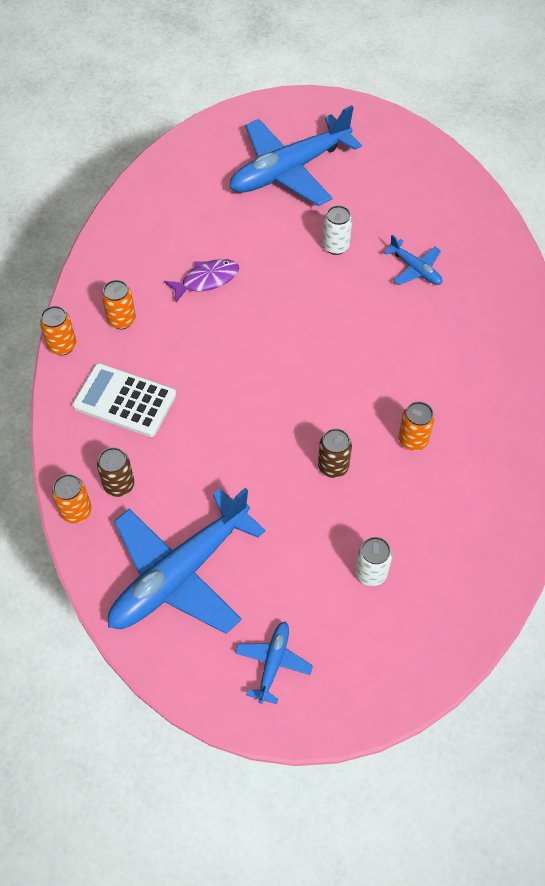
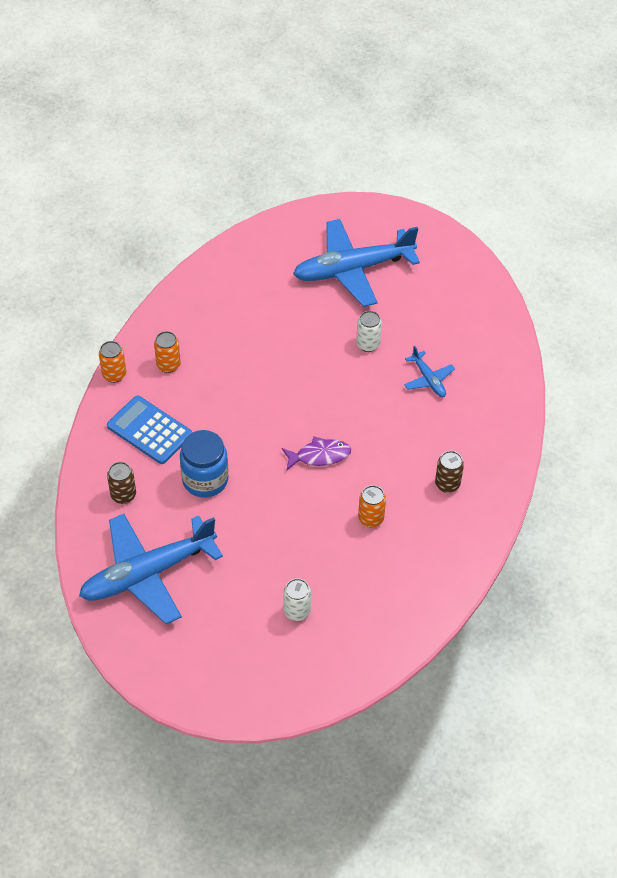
camera: 15 degrees right, 5 degrees down
(76, 511) = (84, 507): orange can -> none
(124, 401) = (149, 430): white calculator -> blue calculator
(206, 280) = (249, 348): purple fish -> purple fish (319, 456)
(209, 442) = (205, 480): none -> blue jar
(273, 663) = (196, 657): blue plane -> none
(333, 467) = (297, 523): brown can -> brown can (447, 484)

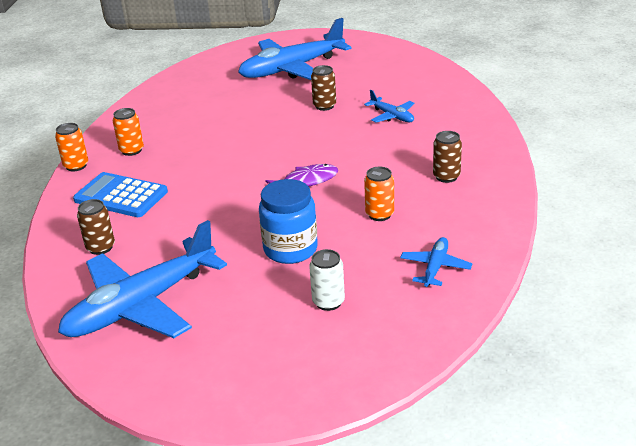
camera: 10 degrees left, 20 degrees down
(205, 480) = (190, 219): blue jar -> blue jar (290, 249)
(368, 344) = (324, 106): white can -> brown can
(395, 596) = (435, 267): none -> blue plane

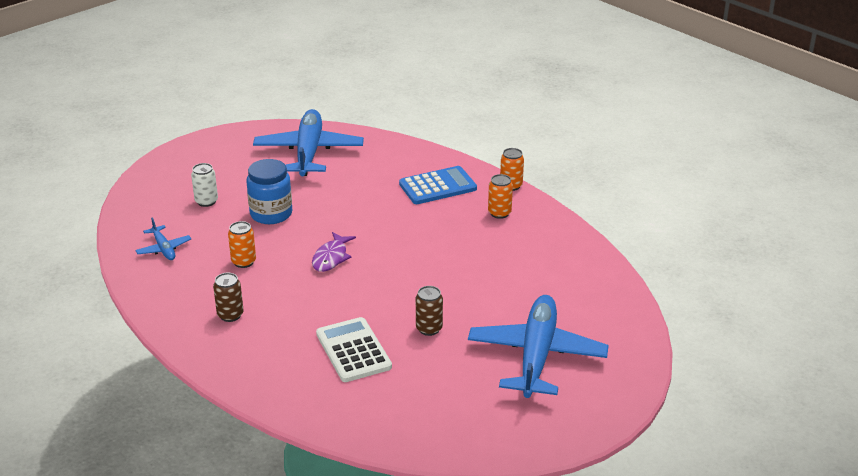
camera: 130 degrees right, 0 degrees up
(100, 247) = (387, 160): brown can -> none
(392, 116) = (353, 350): blue plane -> white calculator

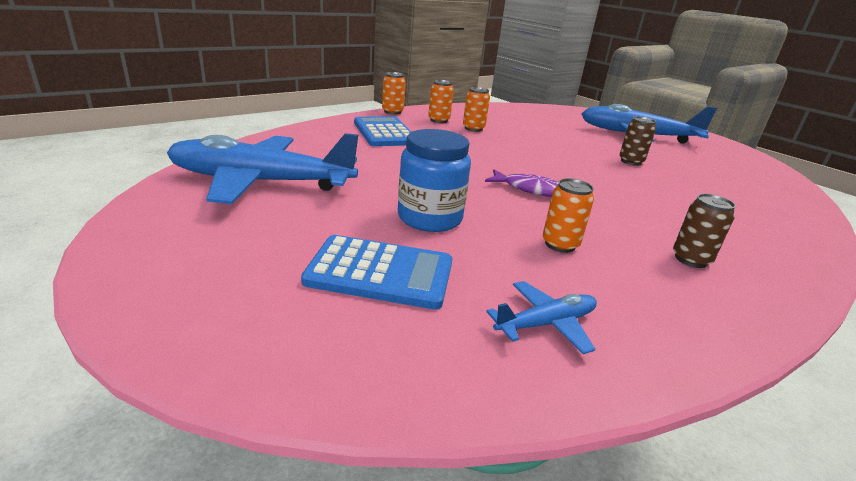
camera: 90 degrees left, 5 degrees down
(206, 201) = (380, 272): white can -> blue calculator
(353, 350) = (692, 193): white calculator -> none
(484, 234) = (473, 128): none -> orange can

